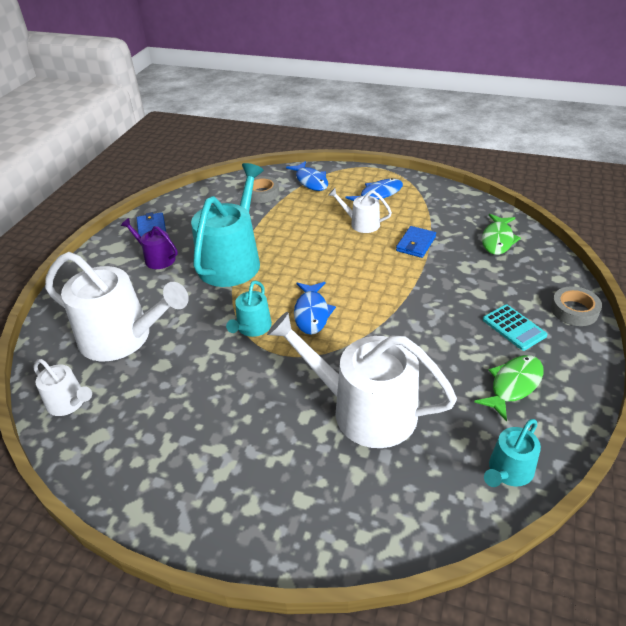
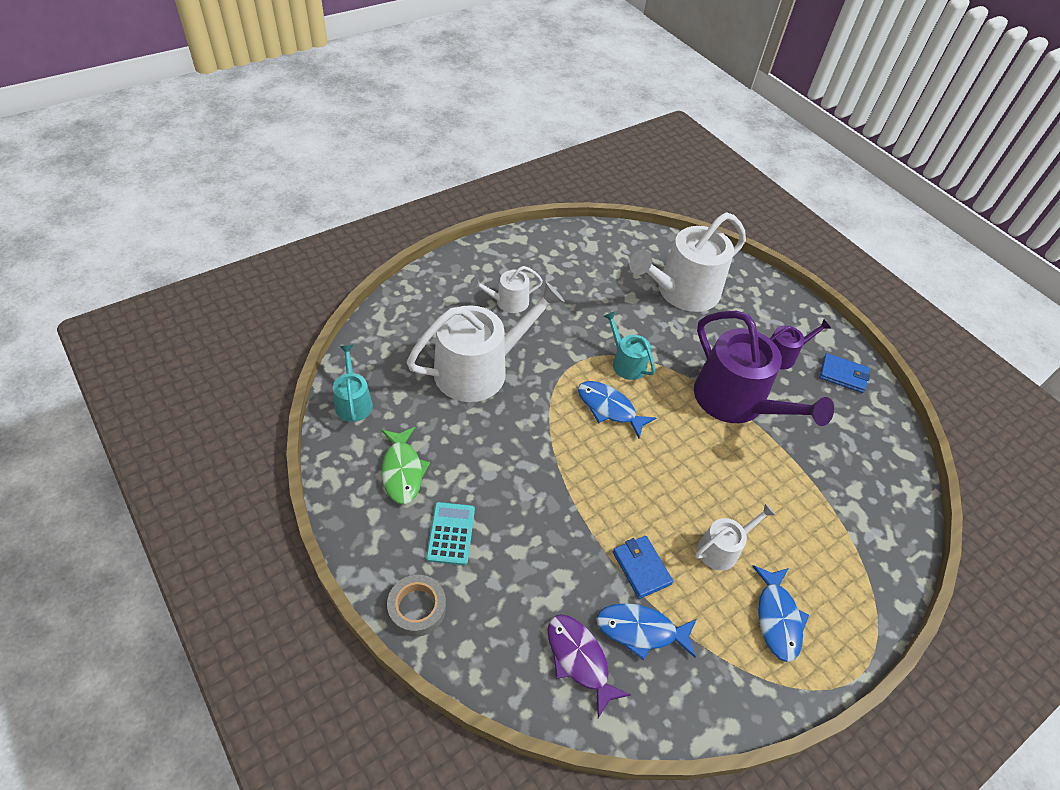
camera: 120 degrees right, 10 degrees up
(69, 403) = (635, 245): white watering can -> white watering can (508, 302)
(232, 261) = (736, 402): turquoise watering can -> purple watering can
(262, 193) = (861, 501): grey tape -> none
(311, 181) = (863, 569): blue fish -> blue fish (641, 630)
(497, 240) = (579, 659): green fish -> purple fish
(514, 327) = (450, 533): turquoise calculator -> turquoise calculator turned 90 degrees clockwise

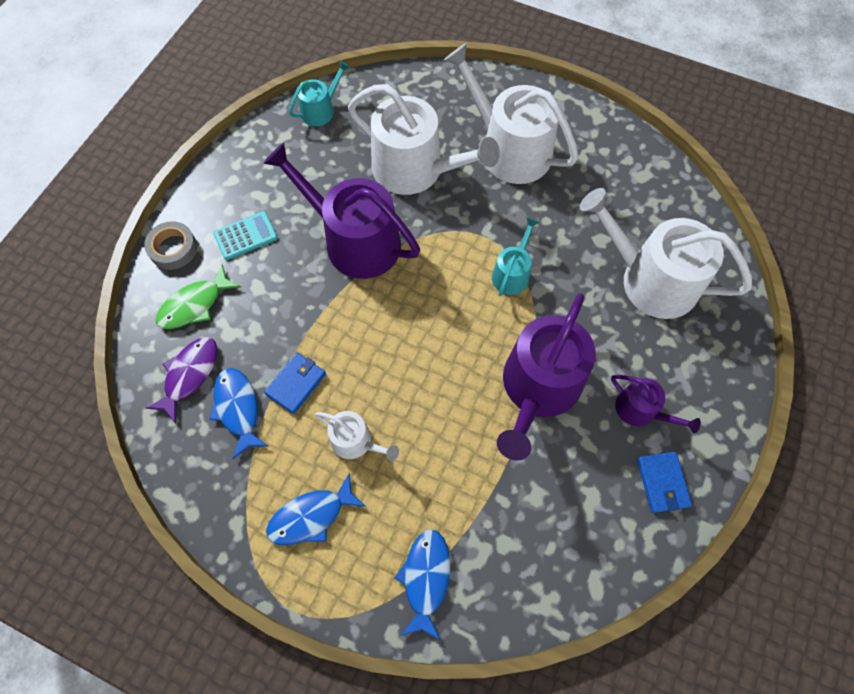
camera: 65 degrees right, 15 degrees up
(402, 471) = (280, 176): green fish -> green fish (195, 305)
(508, 302) = (509, 149): white watering can -> white watering can, size x2.03
(520, 449) = (354, 240): none -> purple watering can
(609, 408) = (446, 284): blue fish -> blue fish (426, 578)

